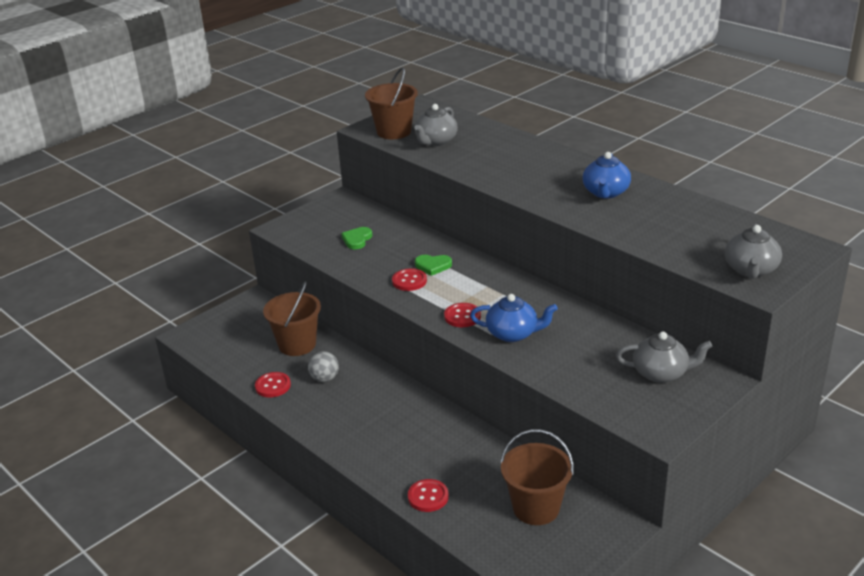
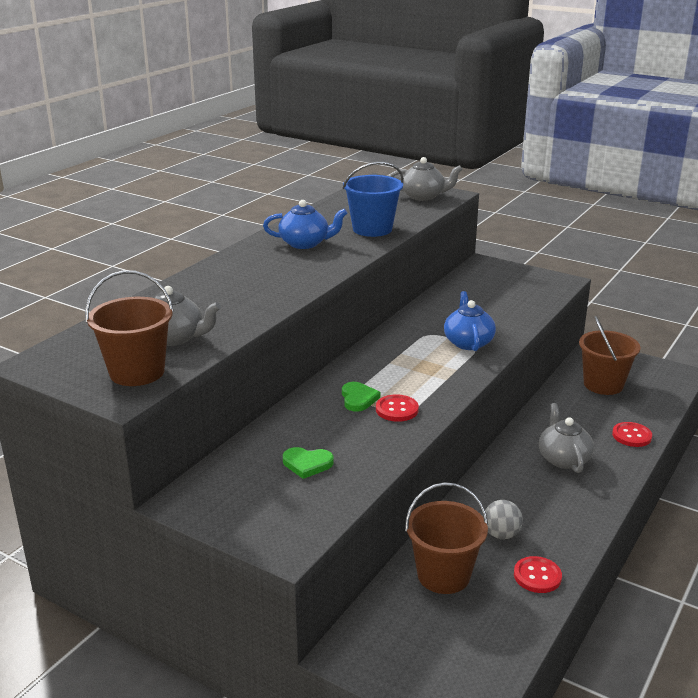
camera: 105 degrees left, 5 degrees down
(462, 316) = (452, 370): red button -> none
(640, 228) = (372, 229): none -> blue bucket
(661, 373) = (488, 282): grey teapot -> grey teapot (563, 459)

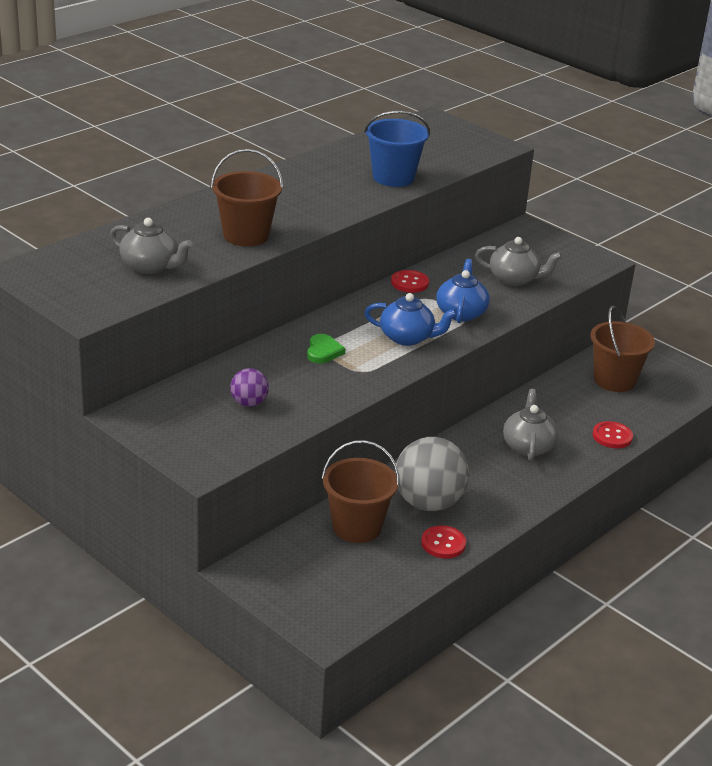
camera: 10 degrees right, 5 degrees up
(137, 372) = (106, 294): brown bucket -> brown bucket (246, 235)
(305, 243) = (316, 184): blue teapot -> blue teapot (407, 337)
(307, 464) = (249, 403): green heart -> purple ball
(397, 410) = (355, 368): red button -> red button (409, 283)
(423, 196) = (469, 145): grey teapot -> grey teapot (514, 279)
(501, 534) = (428, 503): grey ball -> grey ball, size x1.96

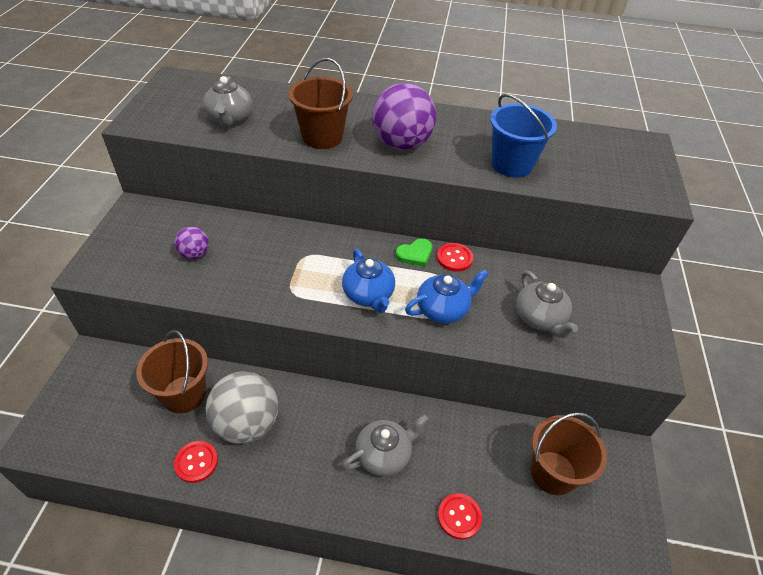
camera: 55 degrees right, 15 degrees up
(305, 207) = (401, 144): none -> purple ball
(323, 351) = (301, 258): green heart -> green heart (415, 254)

